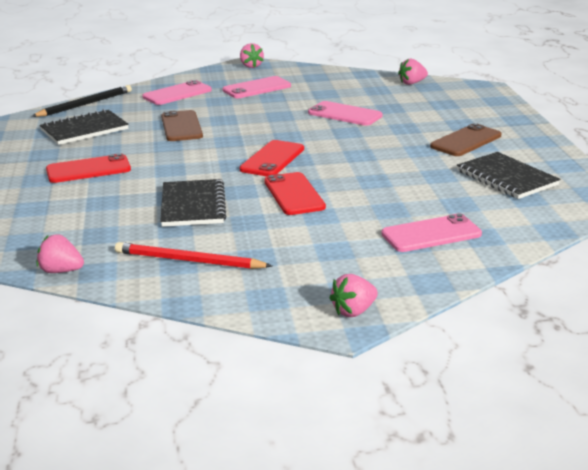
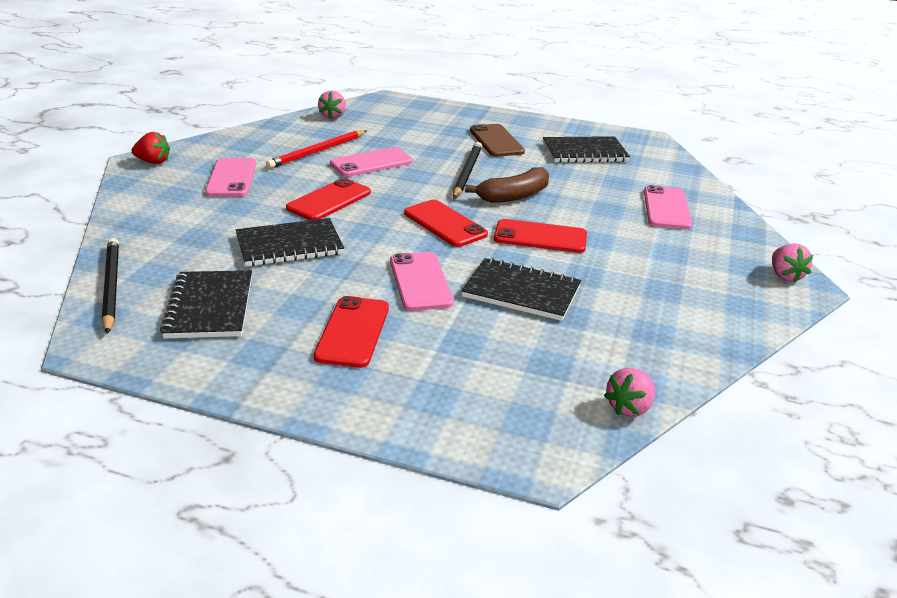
camera: 65 degrees left, 5 degrees up
(177, 94) = (174, 221): pink phone -> pink phone (420, 281)
(181, 126) = (289, 245): brown phone -> black notebook
(189, 261) = (650, 325): red pencil -> red pencil (317, 152)
(251, 66) = (153, 162): pink strawberry -> red strawberry
(261, 119) = (329, 200): none -> red phone
(359, 170) = (514, 196): none -> brown banana
(378, 146) = (467, 173): none -> black pencil

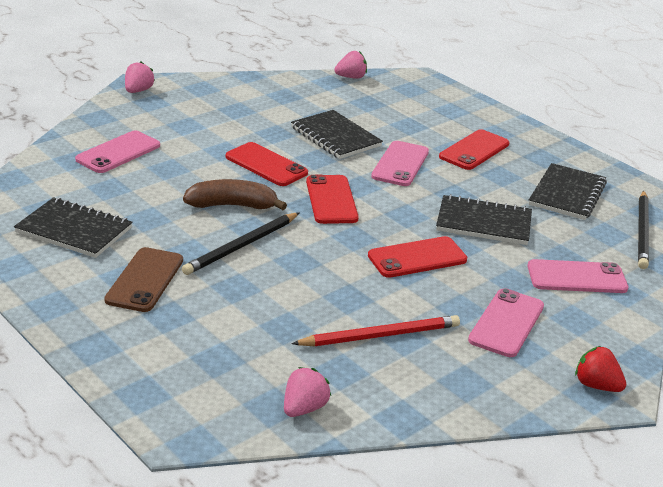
camera: 150 degrees left, 0 degrees up
(371, 163) = (330, 294): pink phone -> pink phone (576, 277)

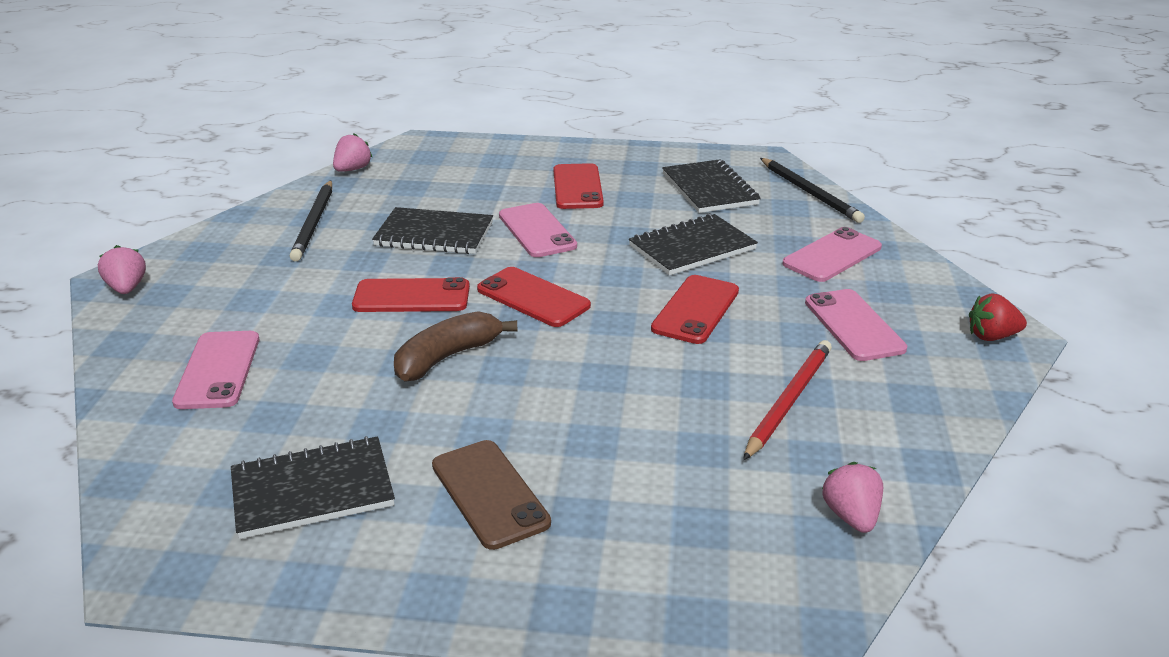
camera: 40 degrees left, 0 degrees up
(241, 246) = (527, 393): black pencil -> black pencil (314, 223)

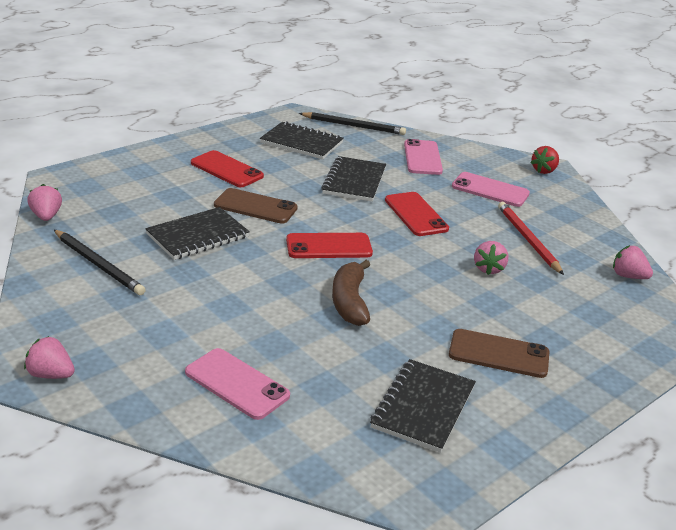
camera: 50 degrees left, 0 degrees up
(411, 296) = (262, 279): red phone -> none
(537, 231) = (255, 206): pink phone -> brown phone
(665, 405) = (488, 269): none -> pink strawberry

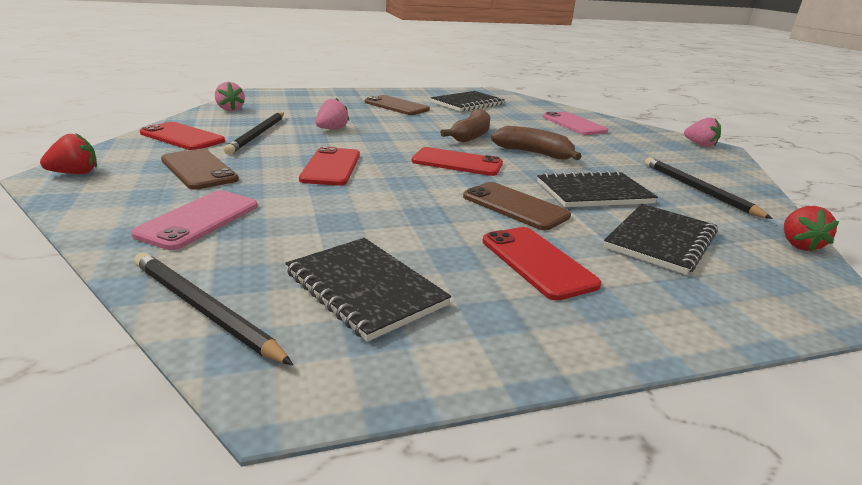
camera: 155 degrees left, 5 degrees down
(46, 216) = (798, 245): pink strawberry -> red strawberry
(266, 283) = (533, 153): none -> brown banana
(354, 181) = (354, 209): black notebook -> black notebook (660, 240)
(490, 190) = (199, 169): pink phone -> brown phone
(527, 239) = (258, 135): red pencil -> black pencil
(569, 219) = (182, 137): none -> red phone

